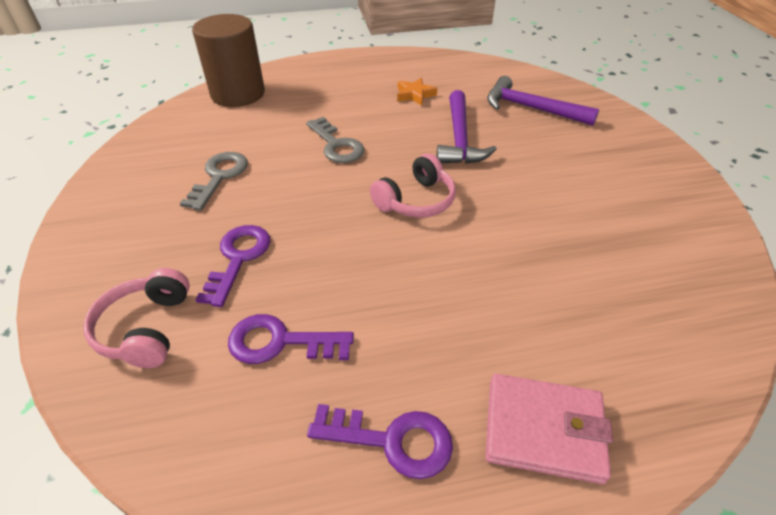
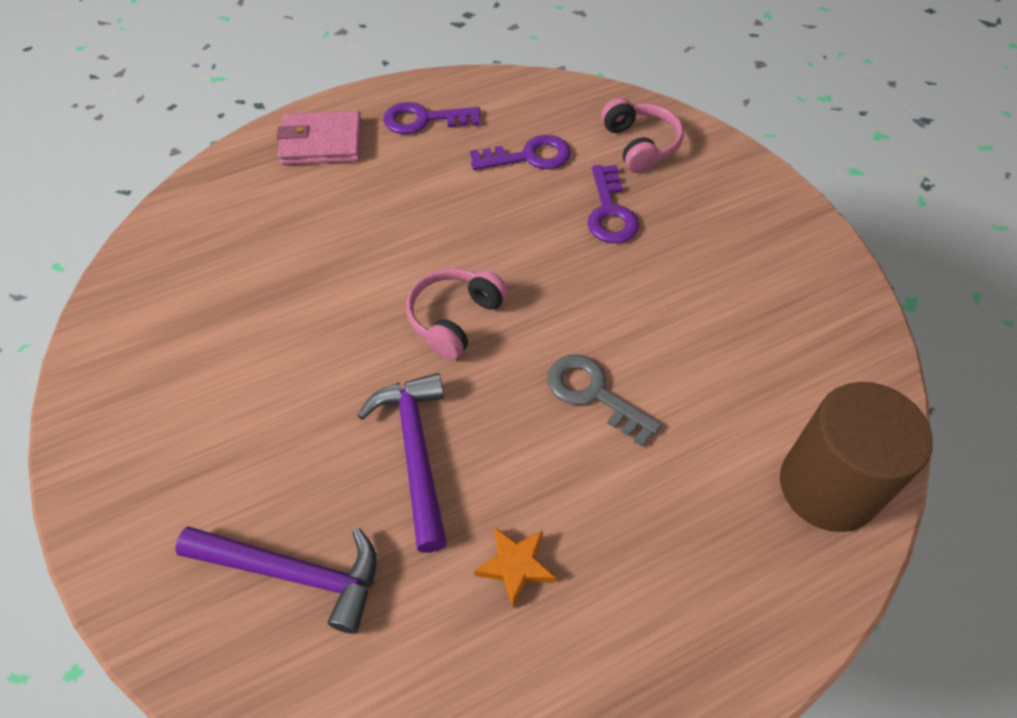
camera: 165 degrees right, 10 degrees up
(219, 177) = (708, 303): grey key -> none

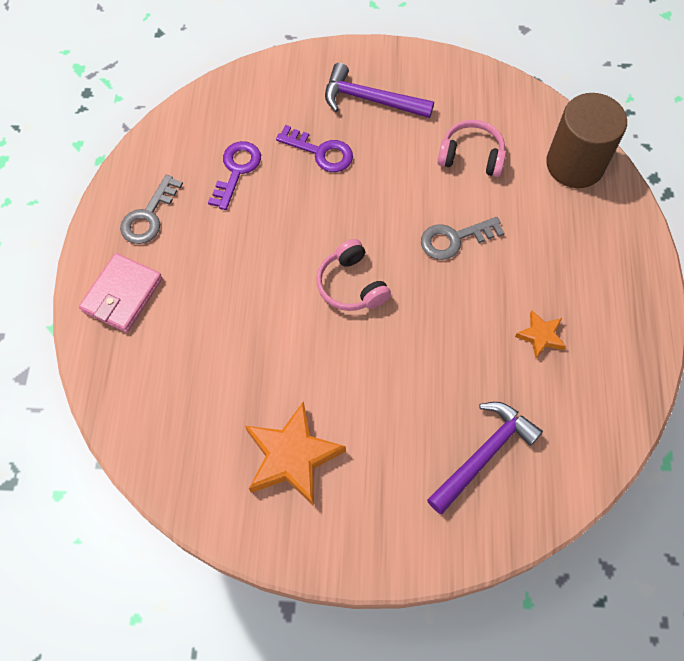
camera: 60 degrees left, 10 degrees up
(200, 364) = (292, 457): none -> orange star
(415, 453) = (440, 354): purple hammer -> purple hammer (371, 100)
(424, 120) = (149, 216): purple key -> grey key
(640, 145) = (273, 101): pink headphones -> pink headphones (471, 156)

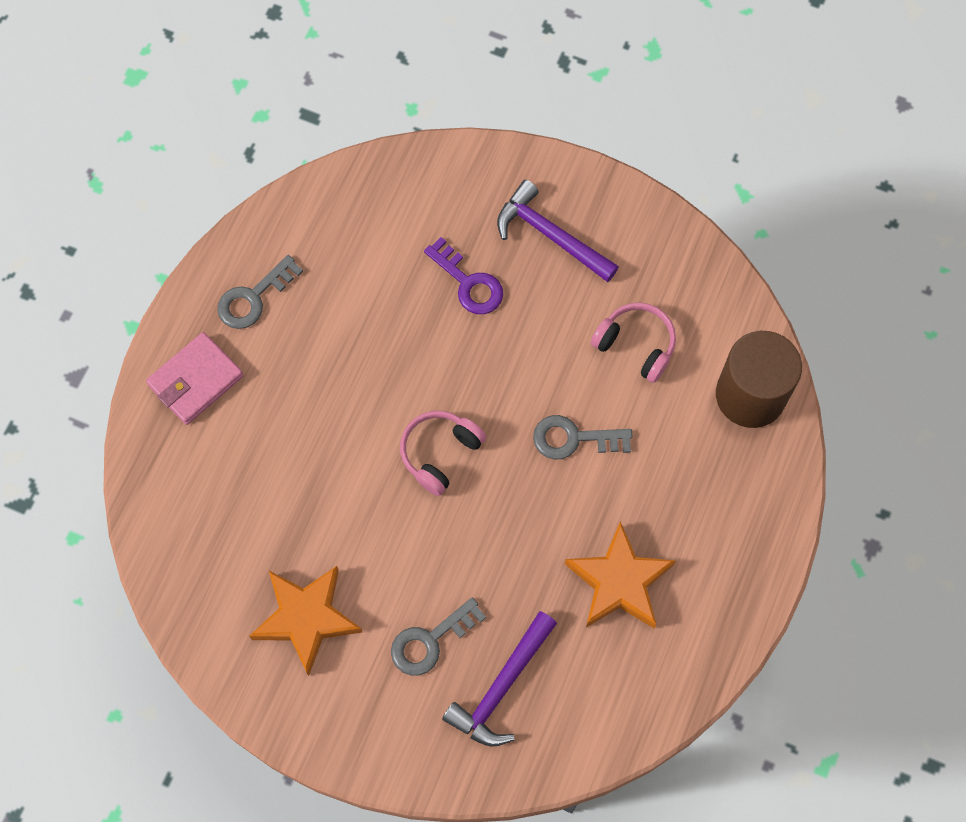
camera: 20 degrees right, 5 degrees up
(236, 170) = (367, 274): purple key -> none
(351, 285) = (440, 453): pink headphones -> pink headphones turned 45 degrees clockwise
(407, 438) = (430, 641): none -> grey key
(483, 454) = (502, 687): purple hammer -> purple hammer turned 150 degrees clockwise
(540, 336) = (619, 582): orange star -> orange star, size x1.92

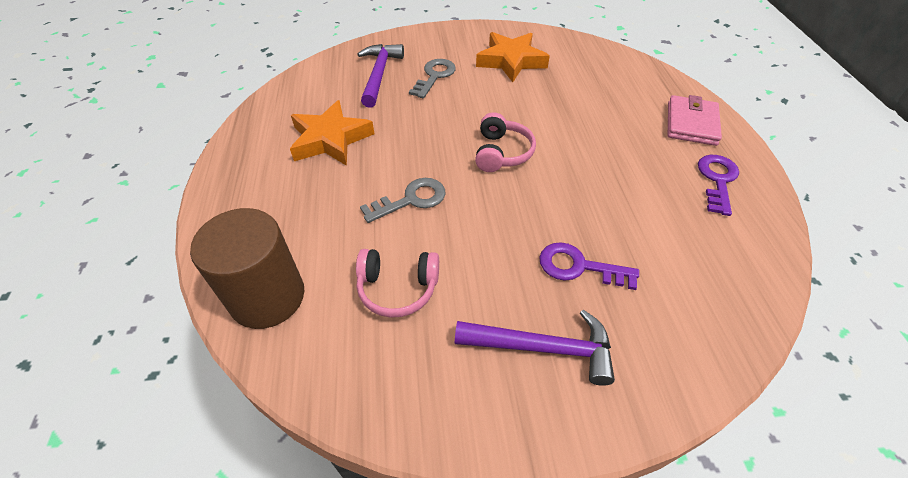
camera: 150 degrees right, 20 degrees down
(254, 297) = (717, 180): grey key -> purple key

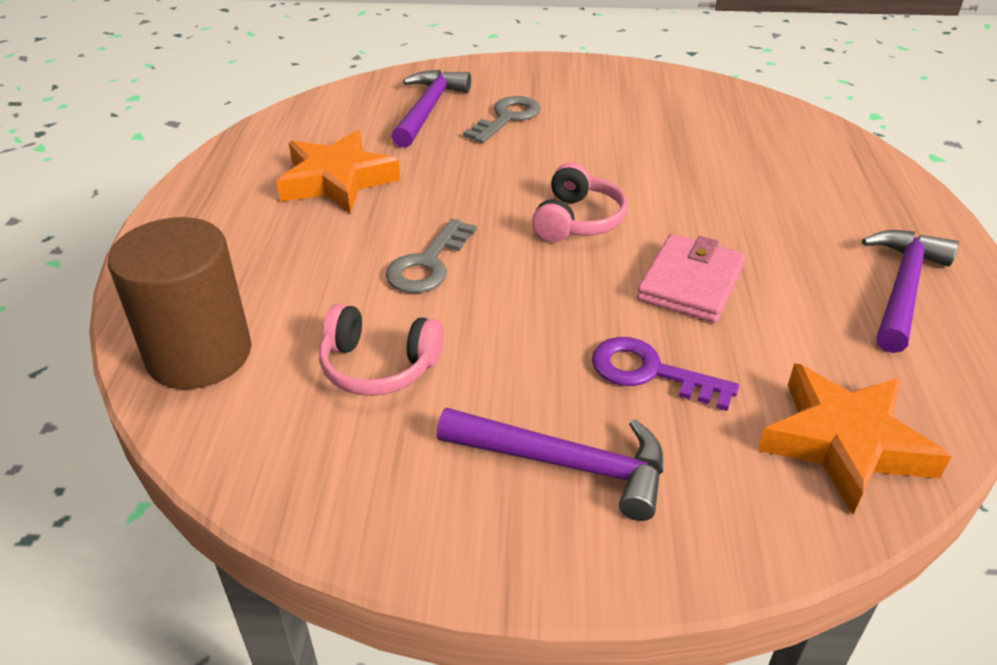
camera: 10 degrees right, 10 degrees down
(411, 200) = (428, 264): grey key -> grey key turned 135 degrees clockwise
(511, 61) = (626, 108): orange star -> orange star (845, 443)
(691, 124) = (883, 212): pink wallet -> pink wallet (690, 283)
(717, 180) = (902, 289): purple key -> purple hammer

